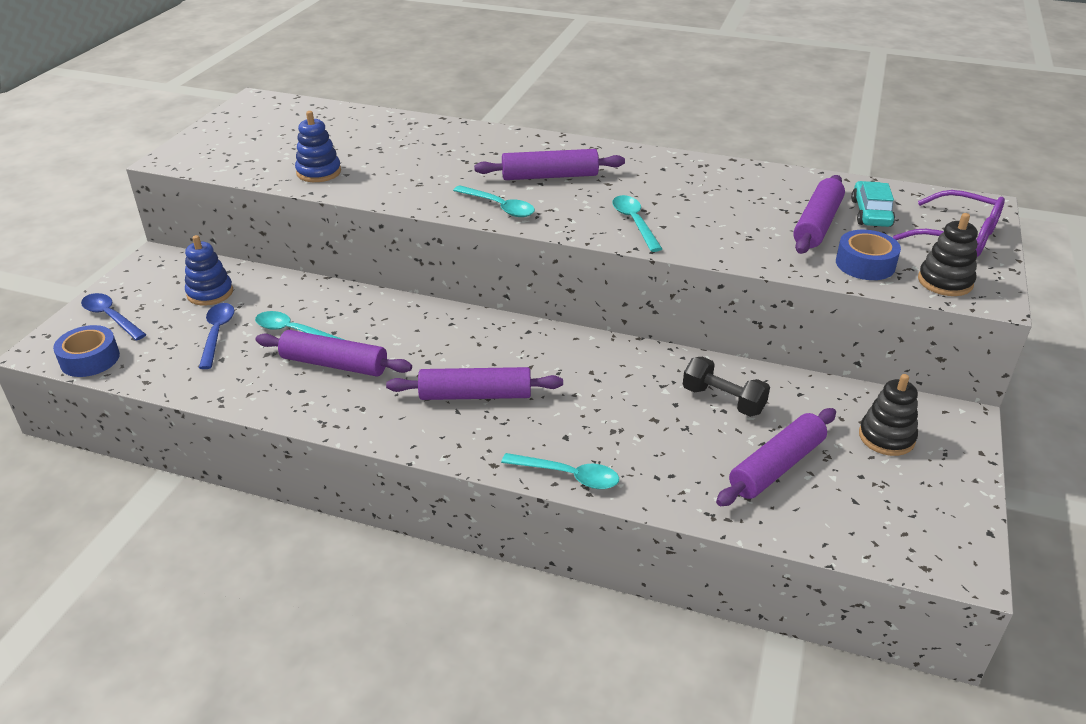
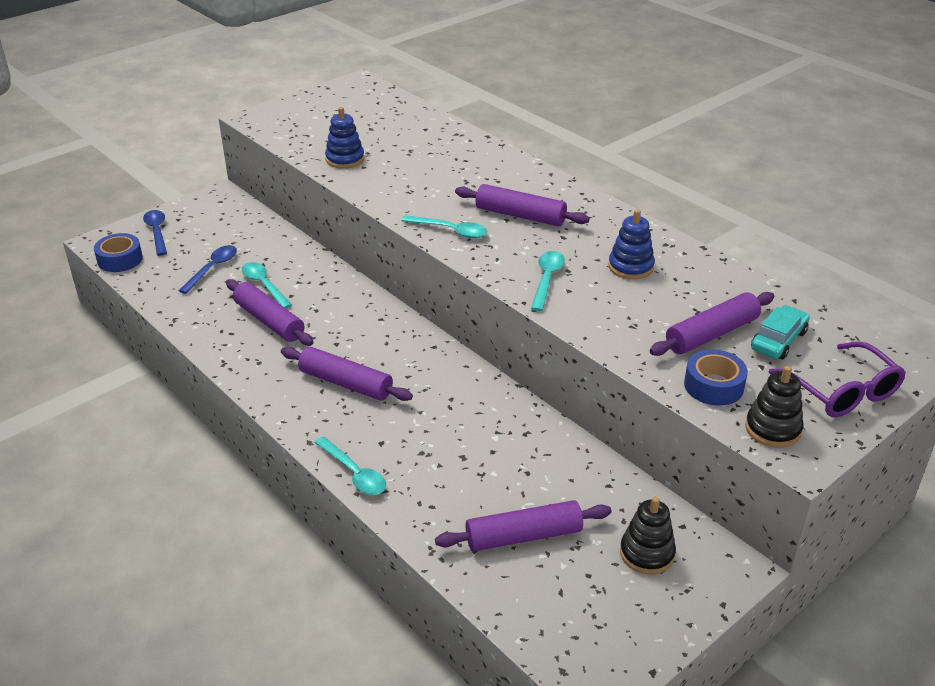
camera: 30 degrees right, 0 degrees up
(210, 293) = (234, 235): blue stacking toy -> blue stacking toy (630, 267)
(499, 207) = (451, 231): turquoise spoon -> turquoise spoon turned 45 degrees counterclockwise
(723, 400) = (535, 464): black dumbbell -> none

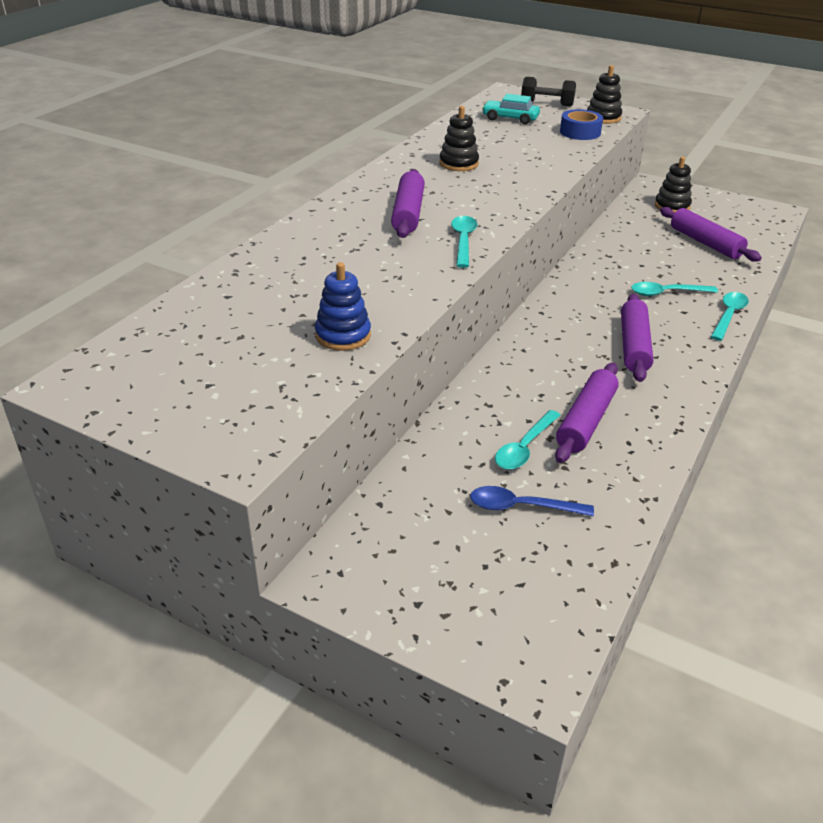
camera: 110 degrees left, 0 degrees up
(120, 259) = (566, 623): blue tape -> none
(157, 232) = (468, 613): blue spoon -> none
(547, 279) = (506, 190): turquoise spoon -> turquoise spoon (666, 293)
(630, 267) = (459, 164): blue stacking toy -> black stacking toy
(712, 334) = (523, 135): purple rolling pin -> none
(842, 392) = (547, 104): purple glasses -> black dumbbell

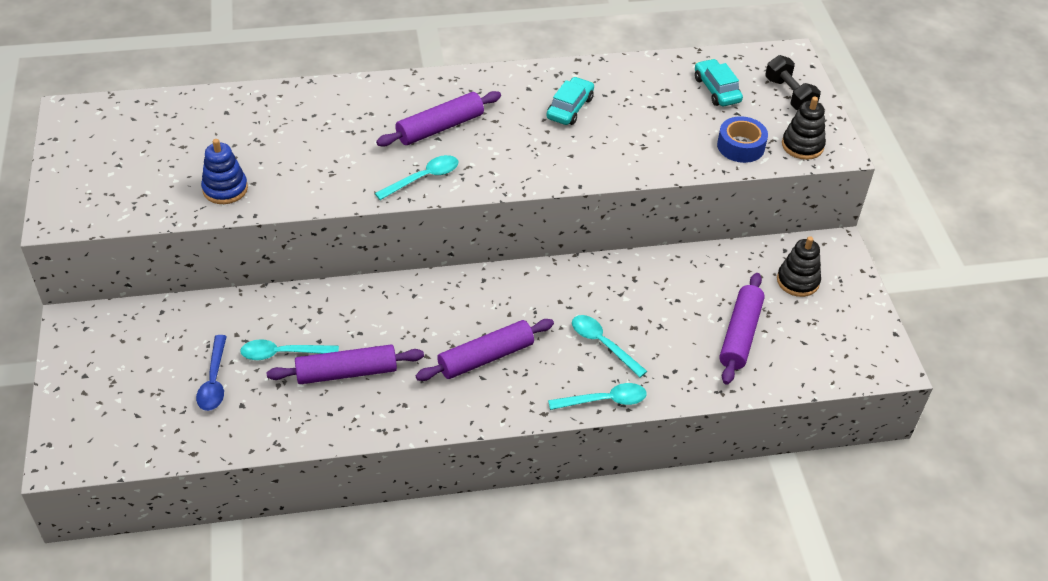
camera: 50 degrees right, 10 degrees up
(459, 164) = (570, 108): black stacking toy -> turquoise car
(521, 507) = (214, 381): blue spoon -> blue spoon turned 150 degrees counterclockwise

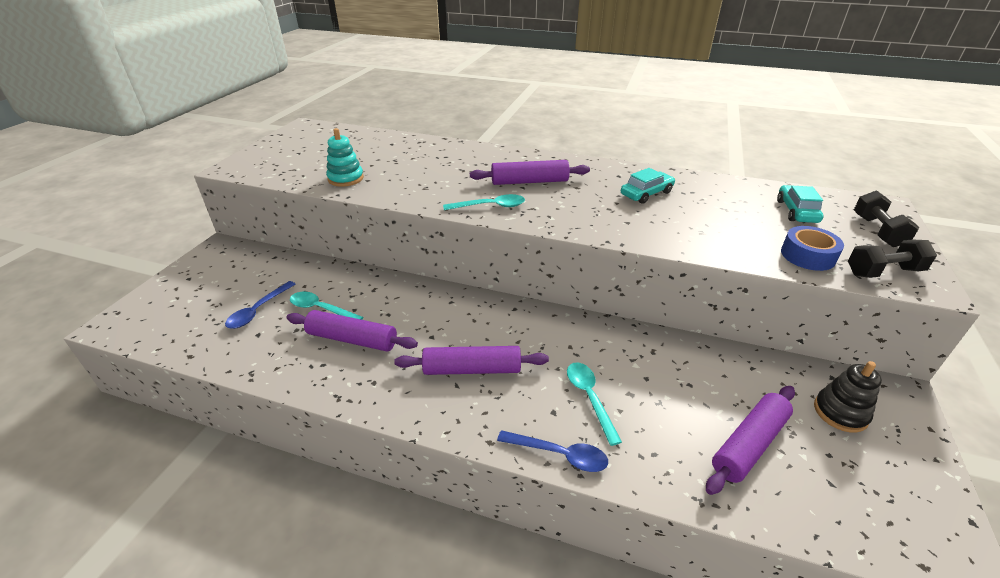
camera: 30 degrees right, 10 degrees down
(225, 189) = (345, 178): blue stacking toy -> turquoise stacking toy
(605, 400) = (560, 455): turquoise spoon -> blue spoon
(802, 145) = (883, 272): black stacking toy -> black dumbbell

